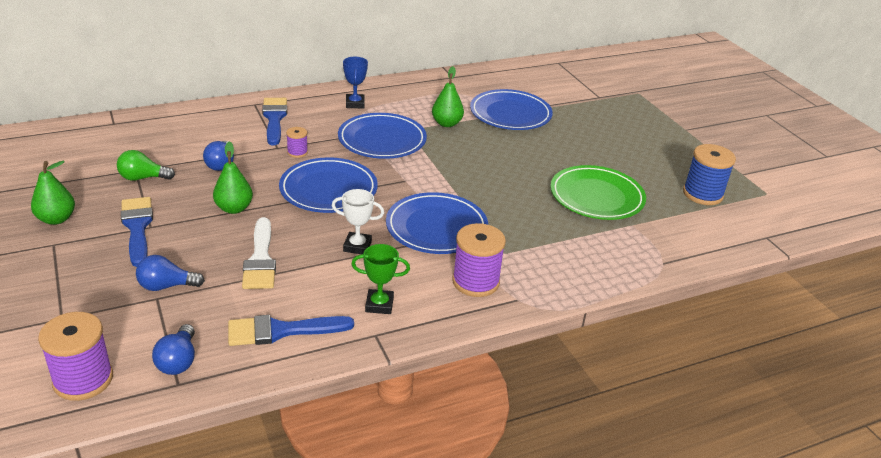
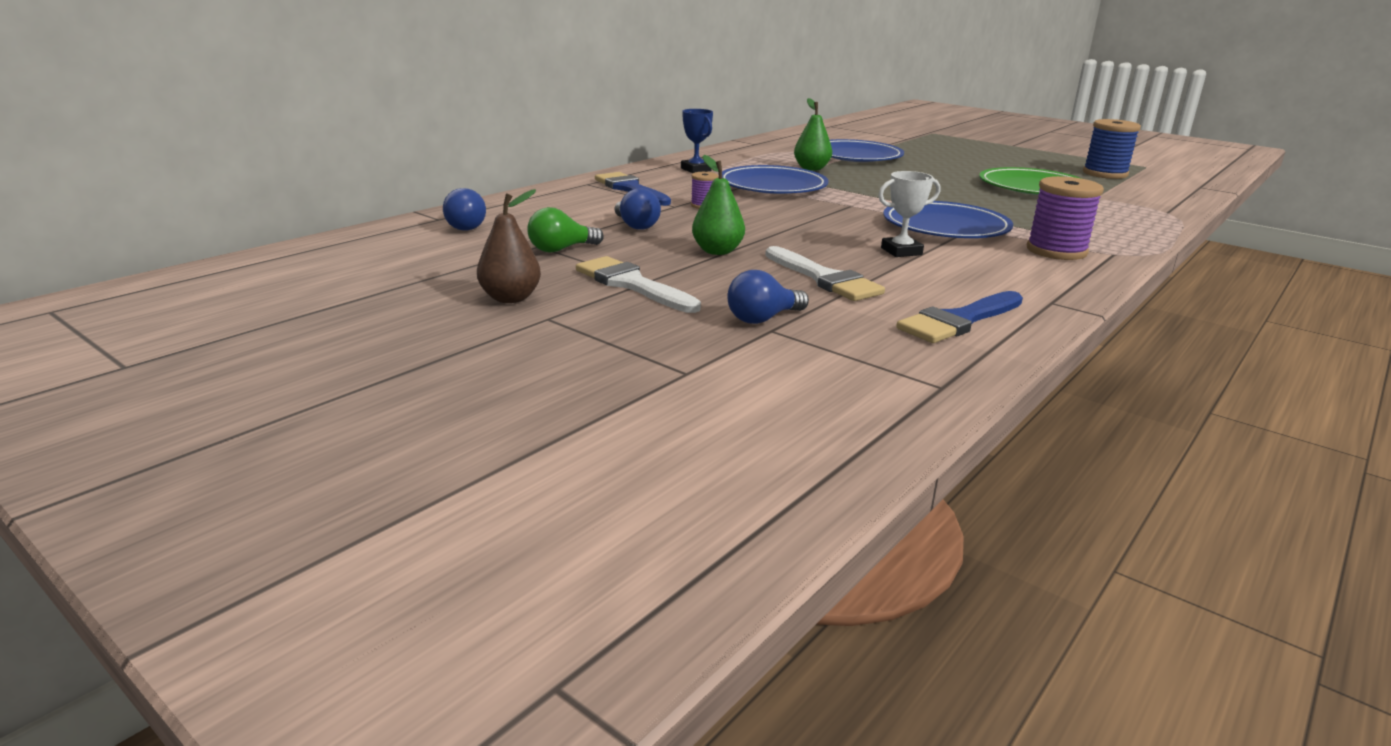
camera: 25 degrees left, 10 degrees down
(56, 219) = (510, 298): green pear -> brown pear
(83, 380) = (825, 415): purple spool -> none
(137, 227) = (632, 284): blue brush -> white brush
(178, 361) = (903, 369): blue light bulb -> blue light bulb (464, 226)
(328, 189) = (789, 222): blue plate -> none
(379, 305) = (1009, 282): green trophy -> none

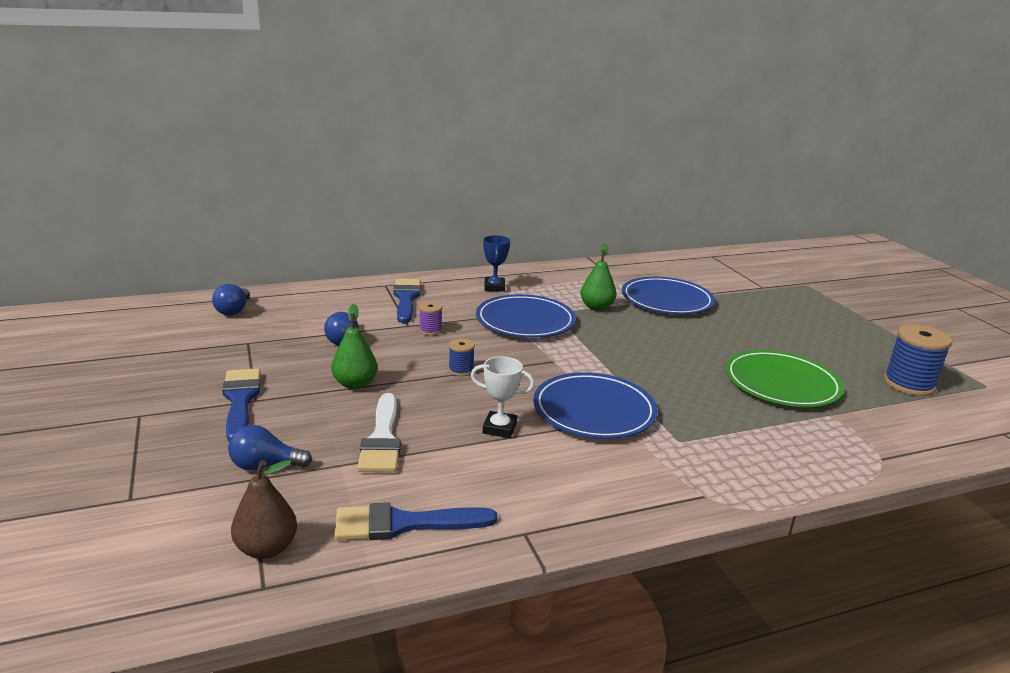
camera: 30 degrees right, 0 degrees up
(510, 298) = (149, 389): brown pear -> brown pear (266, 548)
(561, 249) = (255, 351): green light bulb -> none
(632, 284) = (240, 400): white brush -> blue brush
(790, 225) = (461, 370): none -> blue spool
(1056, 251) = (648, 473): purple spool -> none

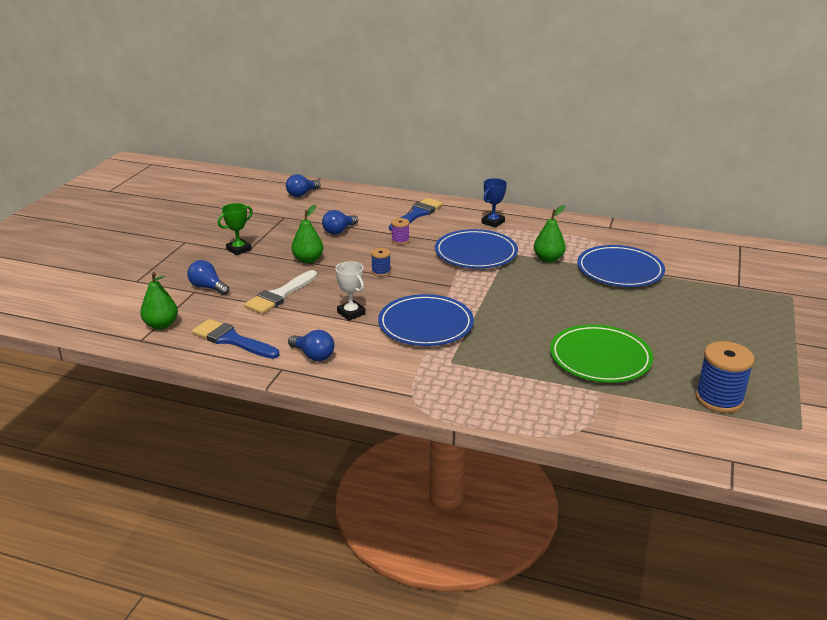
camera: 40 degrees right, 5 degrees up
(240, 400) = (239, 249): blue brush -> green trophy
(266, 548) = (161, 325): brown pear -> green pear
(535, 498) = (313, 355): none -> blue light bulb

